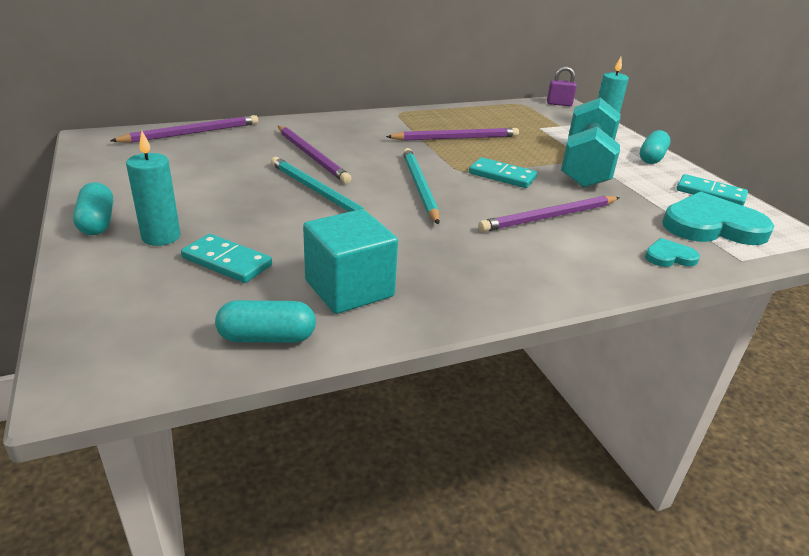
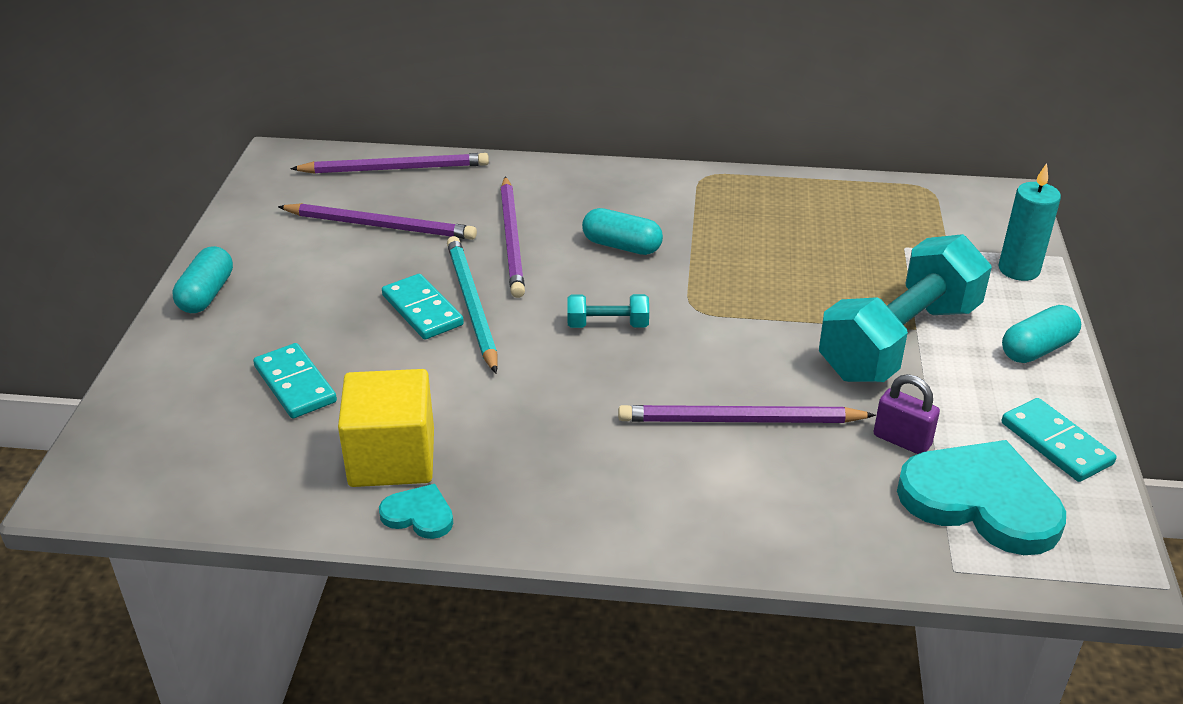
camera: 30 degrees right, 5 degrees up
(161, 237) = (254, 331): turquoise candle -> none
(267, 337) = (265, 493): turquoise capsule -> turquoise capsule (621, 246)
(349, 288) = (392, 458): turquoise cube -> yellow cube
(419, 187) = (607, 325): turquoise pencil -> turquoise dumbbell
(456, 138) = (745, 244): purple pencil -> purple pencil (381, 226)
(502, 176) = (744, 331): turquoise domino -> turquoise domino (422, 310)
(559, 104) = (998, 199): purple padlock -> purple padlock (902, 440)
(669, 256) = (845, 532): turquoise heart -> turquoise heart (419, 515)

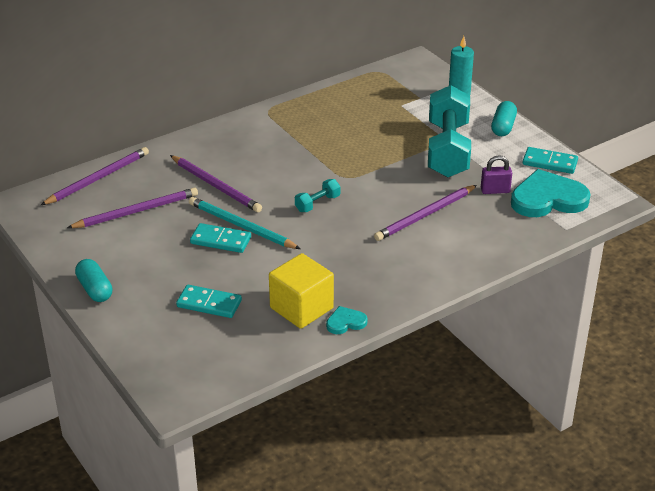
camera: 40 degrees left, 0 degrees up
(621, 246) = (274, 164): turquoise capsule -> none

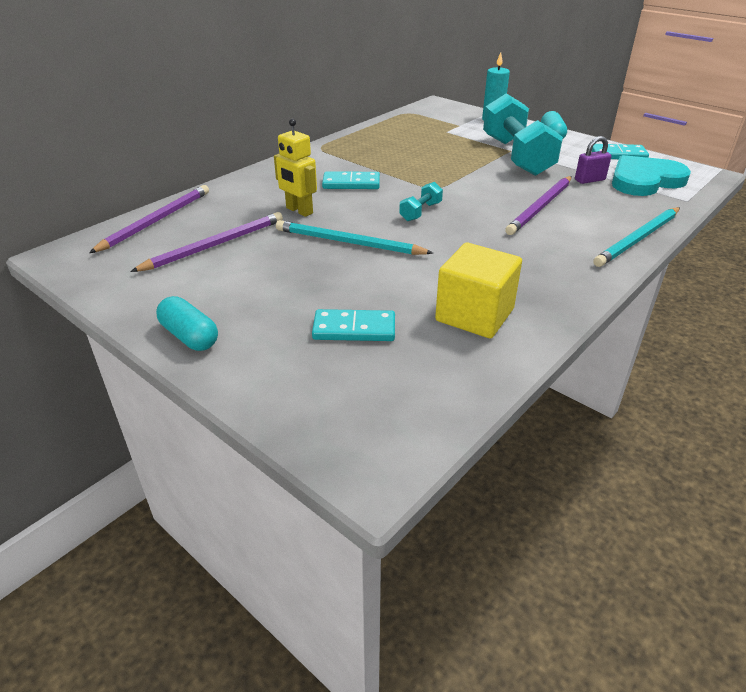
camera: 15 degrees left, 0 degrees up
(216, 186) = (299, 211): purple pencil -> yellow robot
(220, 240) = (332, 259): turquoise domino -> turquoise domino (351, 183)
(345, 322) = (540, 322): turquoise heart -> none
(483, 262) = (638, 239): none -> turquoise pencil

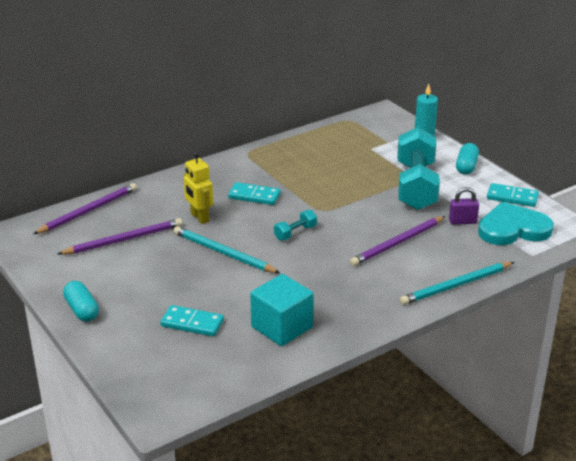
camera: 15 degrees right, 5 degrees down
(474, 315) = (282, 327): yellow cube -> turquoise cube

